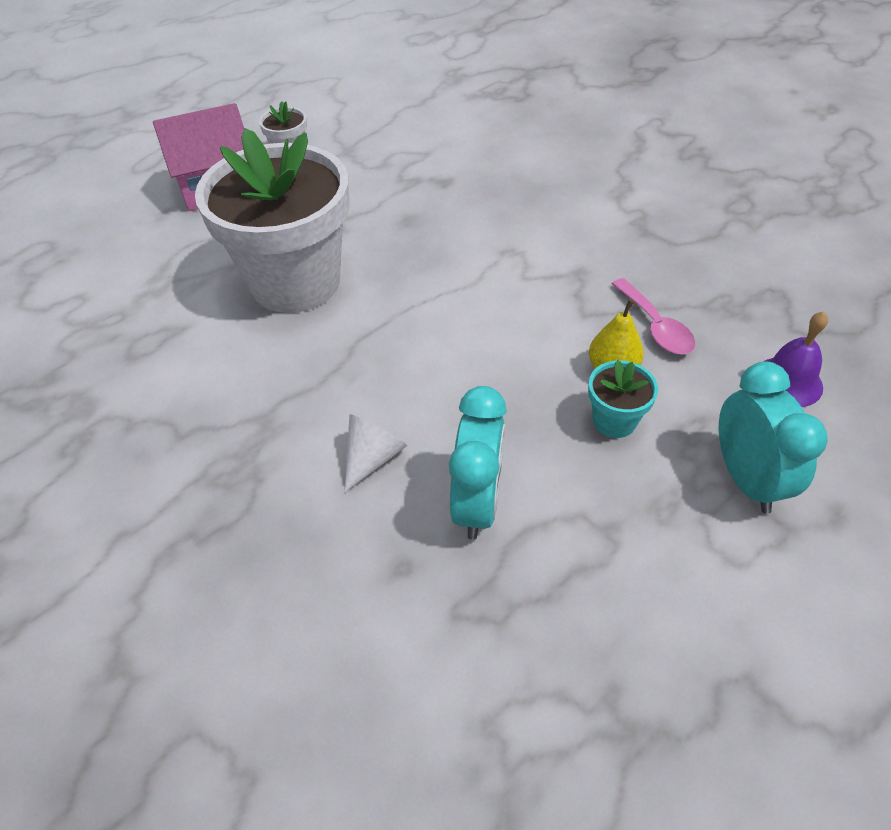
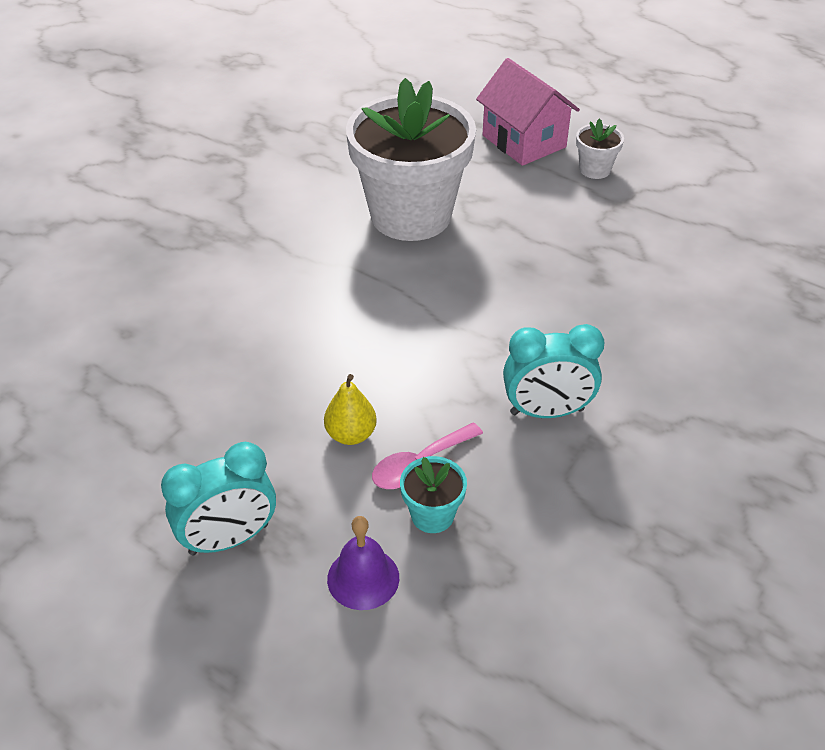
camera: 75 degrees right, 5 degrees down
(373, 457) = (223, 299): white cone -> none
(477, 503) = (186, 363): turquoise clock -> turquoise clock (547, 411)
(614, 421) = (285, 440): turquoise flower pot -> turquoise flower pot (432, 515)

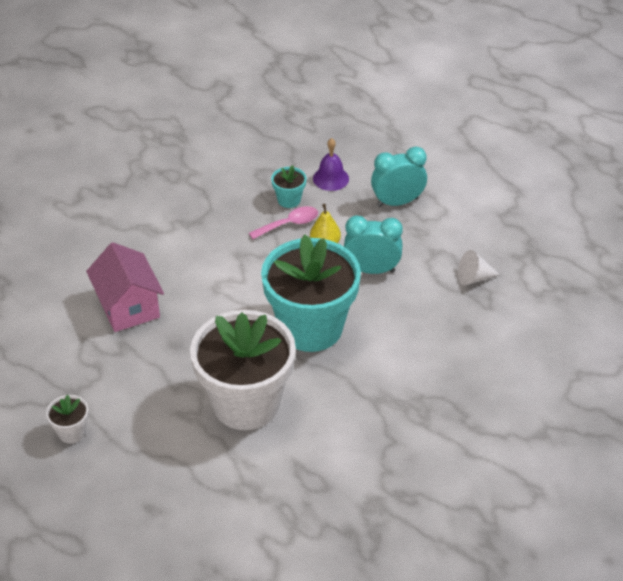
camera: 170 degrees left, 0 degrees up
(105, 409) = (474, 278): none -> white cone
(349, 306) = (311, 328): none -> turquoise flower pot
(524, 141) = (117, 477): pink house -> pink house (128, 306)
(547, 411) = (205, 242): turquoise clock -> turquoise clock (371, 270)

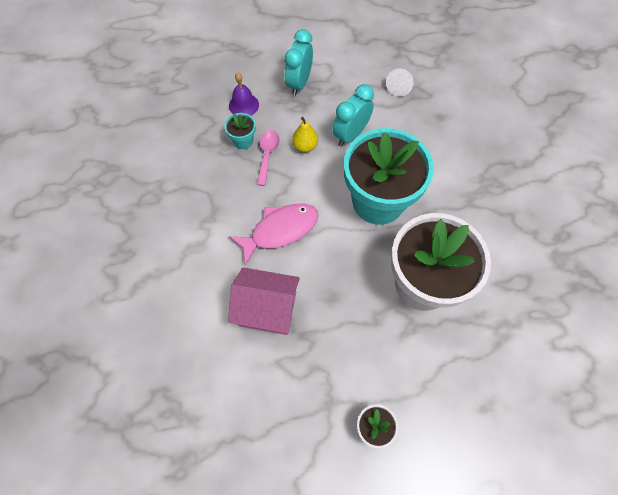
camera: 55 degrees left, 20 degrees up
(214, 275) = (280, 230): none -> pink fish

